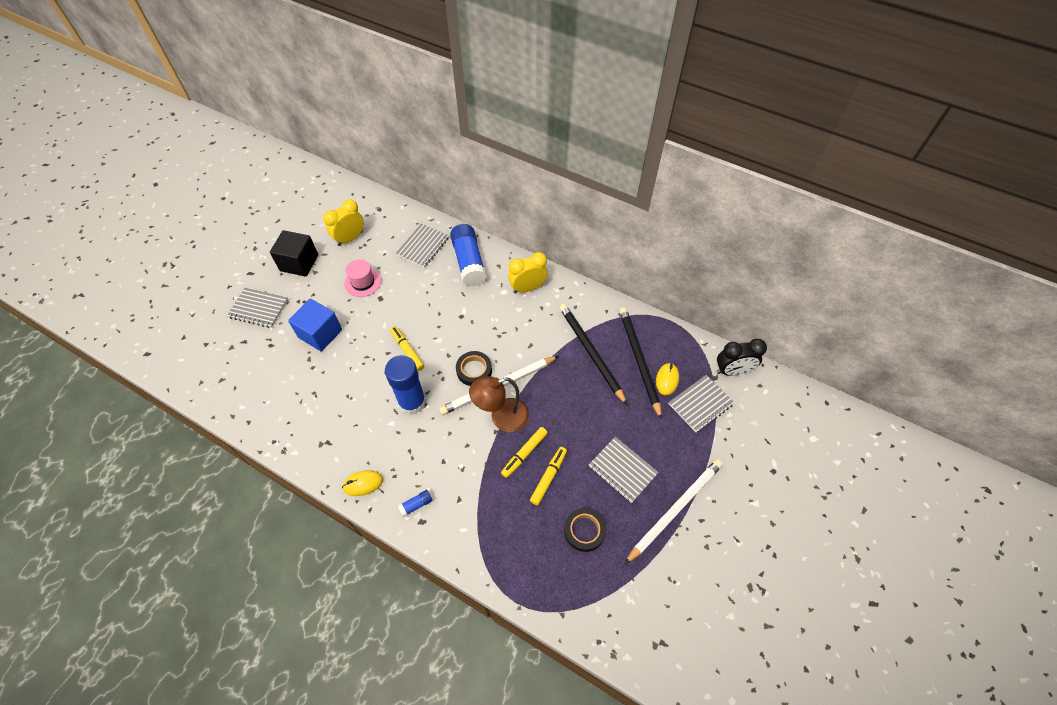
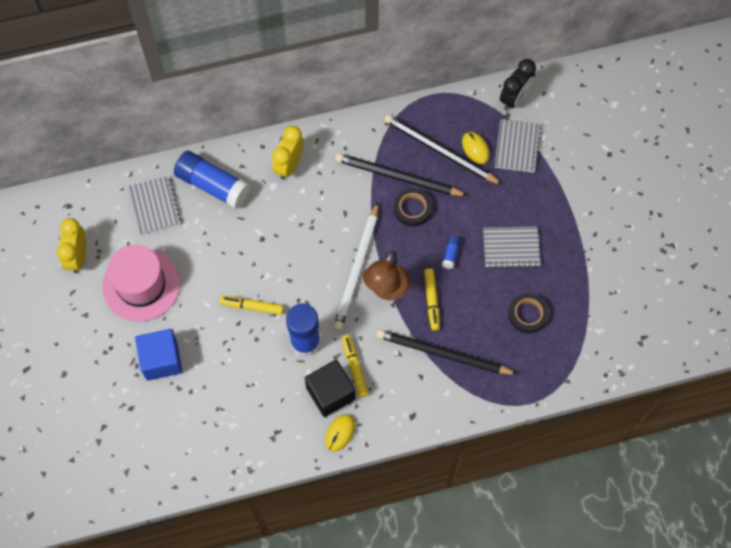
camera: 45 degrees left, 10 degrees up
(258, 309) = (78, 390): grey notebook -> none
(299, 263) = (60, 320): black cube -> black cube (330, 393)
(363, 282) = (141, 285): pink hat -> pink hat, size x1.78
(416, 505) = (395, 409): blue glue stick -> blue glue stick (451, 254)
(474, 370) = (324, 273): black tape -> black tape (412, 209)
(491, 498) = (443, 354): none -> black pencil
(548, 477) = (466, 301): yellow marker -> yellow marker (354, 367)
(675, 509) = (571, 242): white pencil -> none

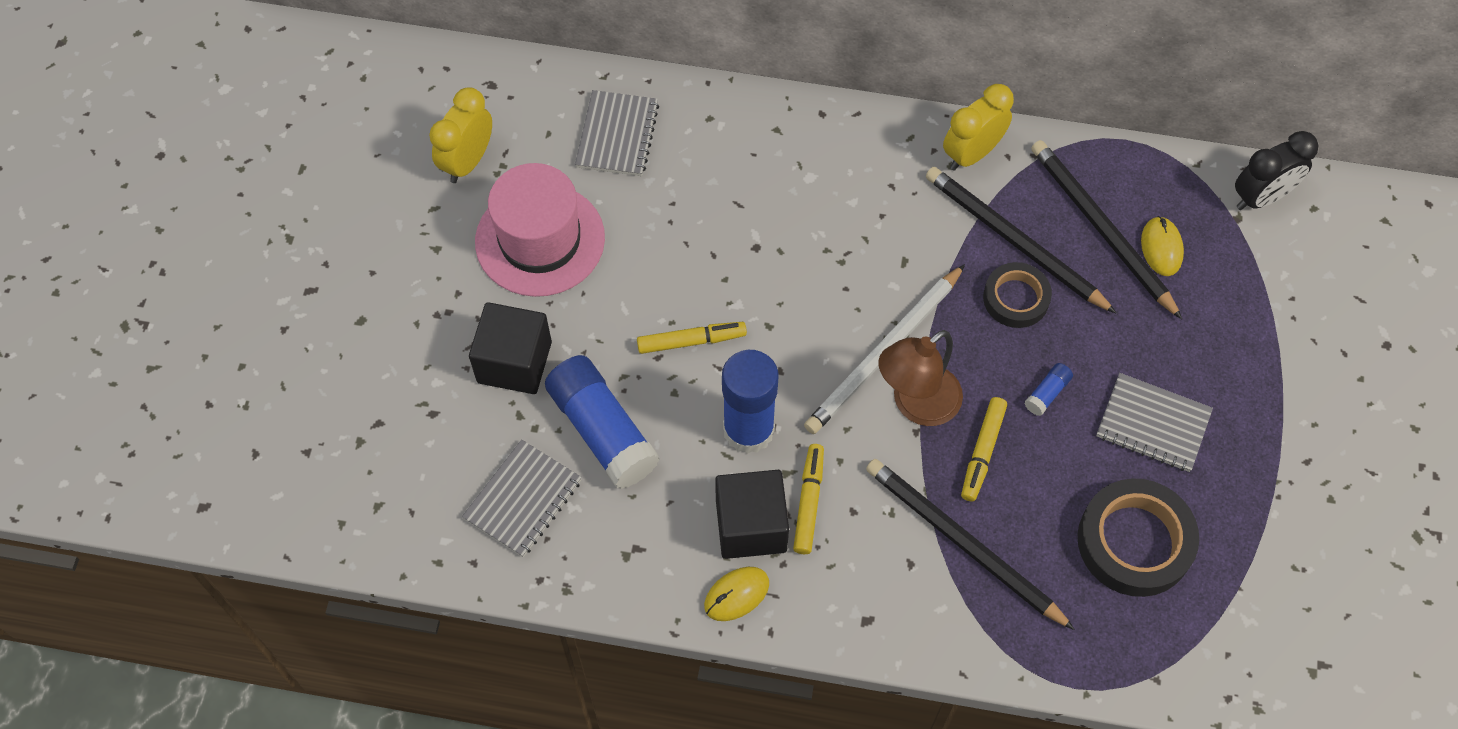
camera: 25 degrees right, 5 degrees down
(161, 360) = (514, 362): blue cube -> black cube
(213, 185) = (719, 139): blue glue stick -> blue glue stick (602, 430)
(252, 306) = (691, 341): yellow marker -> yellow marker turned 135 degrees clockwise
(289, 165) = (850, 156): yellow clock -> yellow clock (971, 154)
(517, 147) = (1232, 272): grey notebook -> grey notebook (523, 500)
(527, 314) = (1134, 541): black tape -> black tape, size x1.62

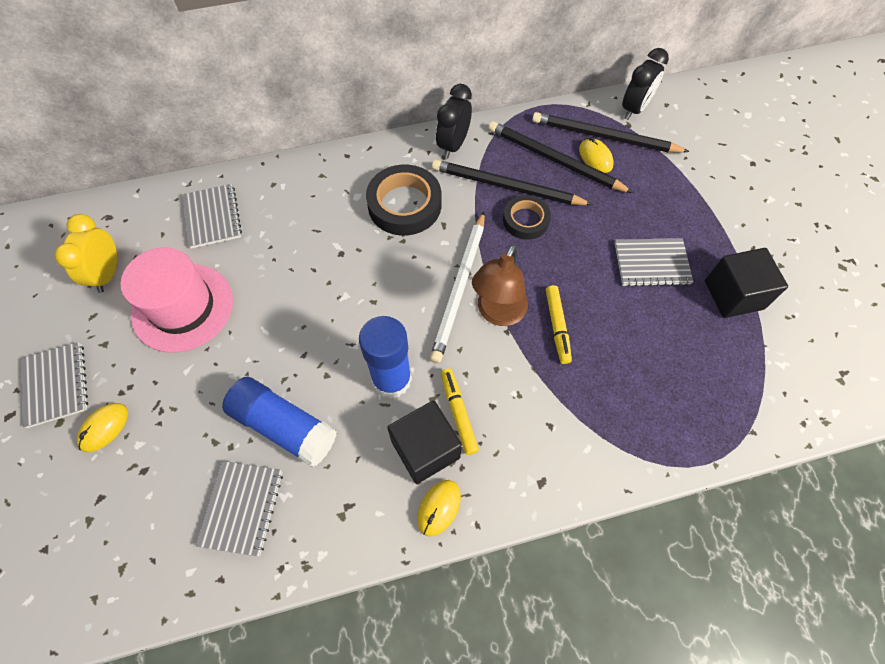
camera: 25 degrees left, 0 degrees up
(370, 276) = (56, 385): none -> grey notebook
(406, 347) = (104, 428): none -> yellow mouse
(514, 362) = (196, 403): black cube -> black cube (733, 295)
(691, 341) = (323, 334): yellow marker -> none
(963, 543) = (577, 395): black pencil -> black pencil (604, 137)
(971, 154) = (453, 145): yellow clock -> black clock
(1047, 393) = (577, 271): blue glue stick -> none
(1134, 541) = (684, 344): black tape -> black tape (404, 205)

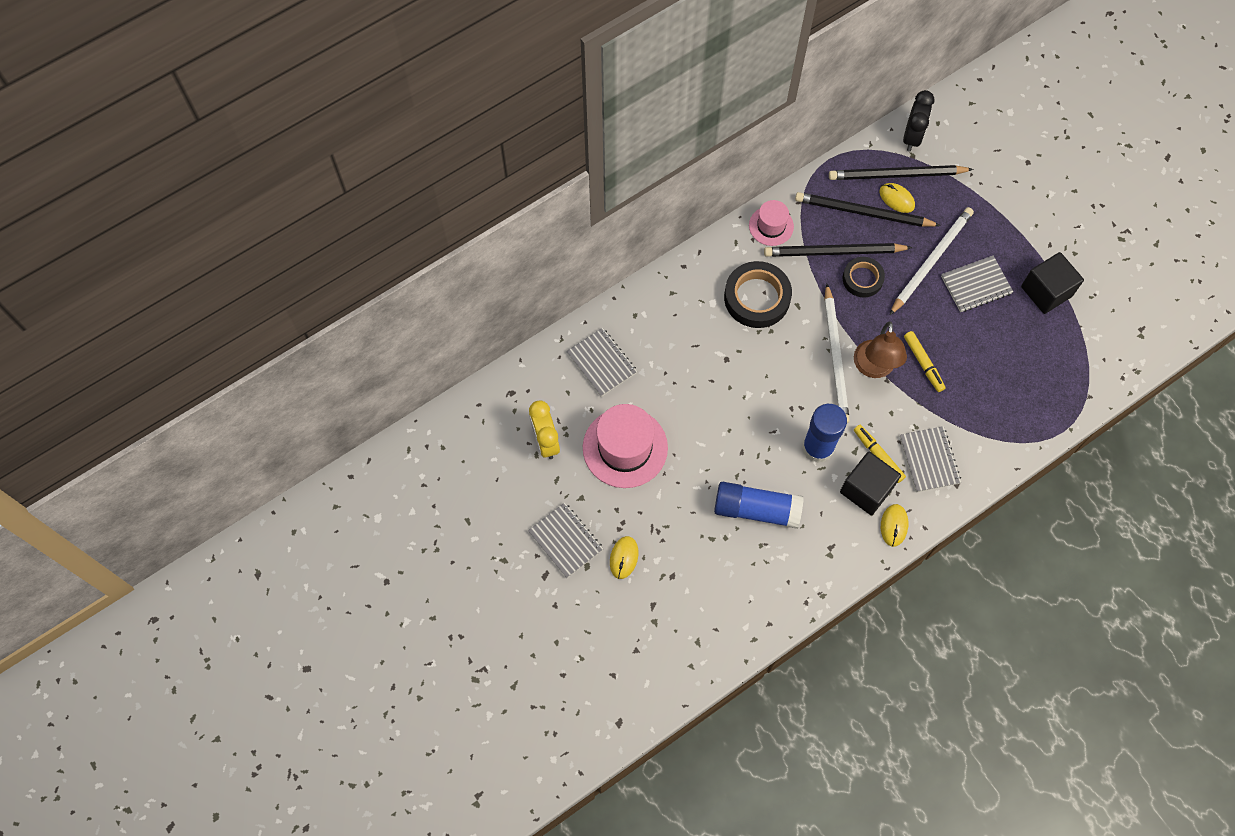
camera: 20 degrees left, 5 degrees up
(242, 508) = (758, 574): grey notebook -> grey notebook (929, 460)
(453, 145) = (771, 226): black clock -> pink hat
(609, 225) = (931, 261): none -> white pencil

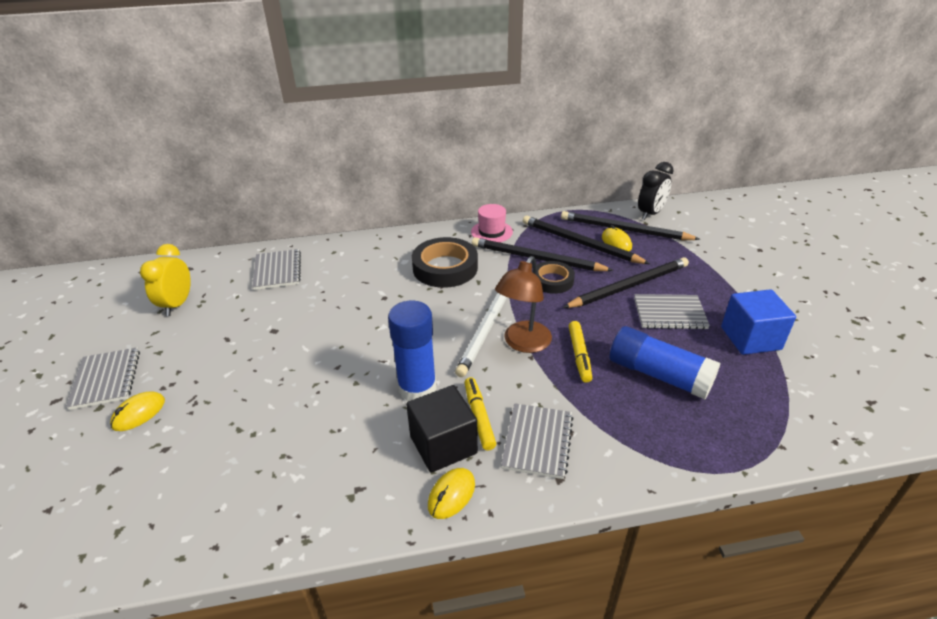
camera: 25 degrees right, 30 degrees down
(625, 448) = (236, 329): pink hat -> none
(756, 509) = (308, 420): blue glue stick -> blue glue stick (658, 374)
(931, 261) = (629, 286): white pencil -> black pencil
(1046, 291) = (750, 338): black cube -> blue cube

